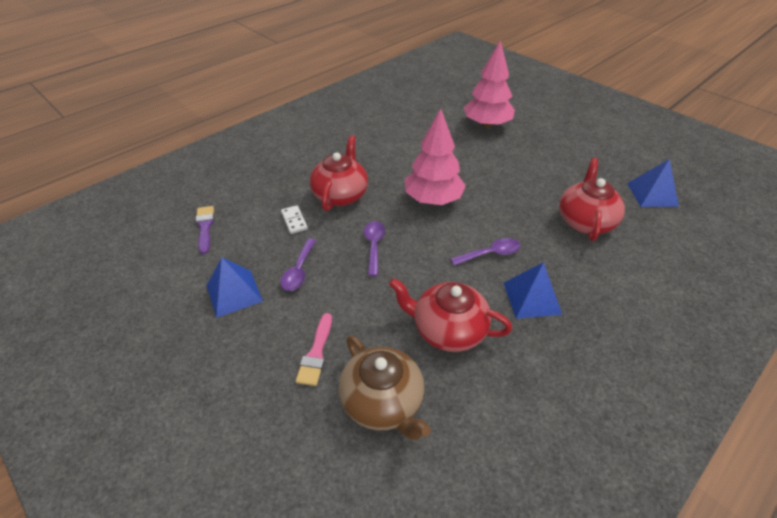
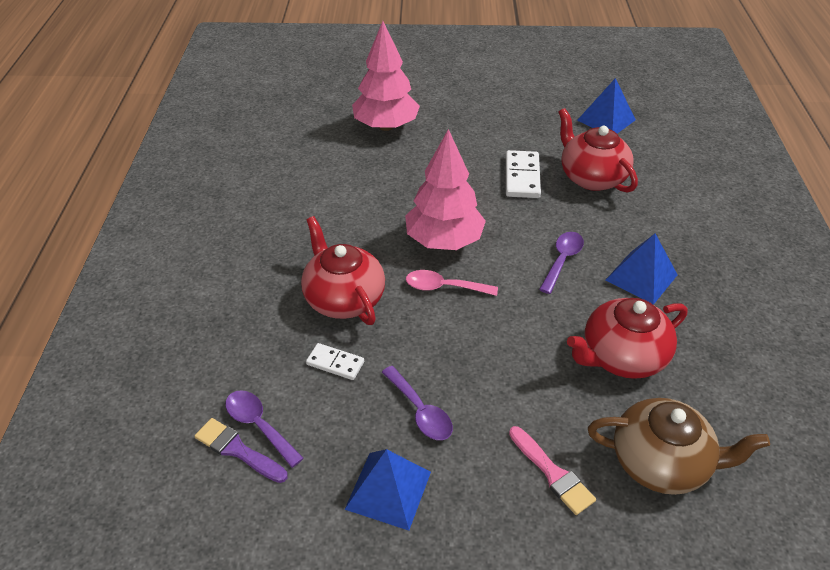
camera: 45 degrees left, 0 degrees up
(374, 246) = (455, 328): purple spoon -> purple spoon (259, 425)
(398, 222) = (444, 287): none -> pink spoon
(534, 194) = (522, 177): none -> white domino

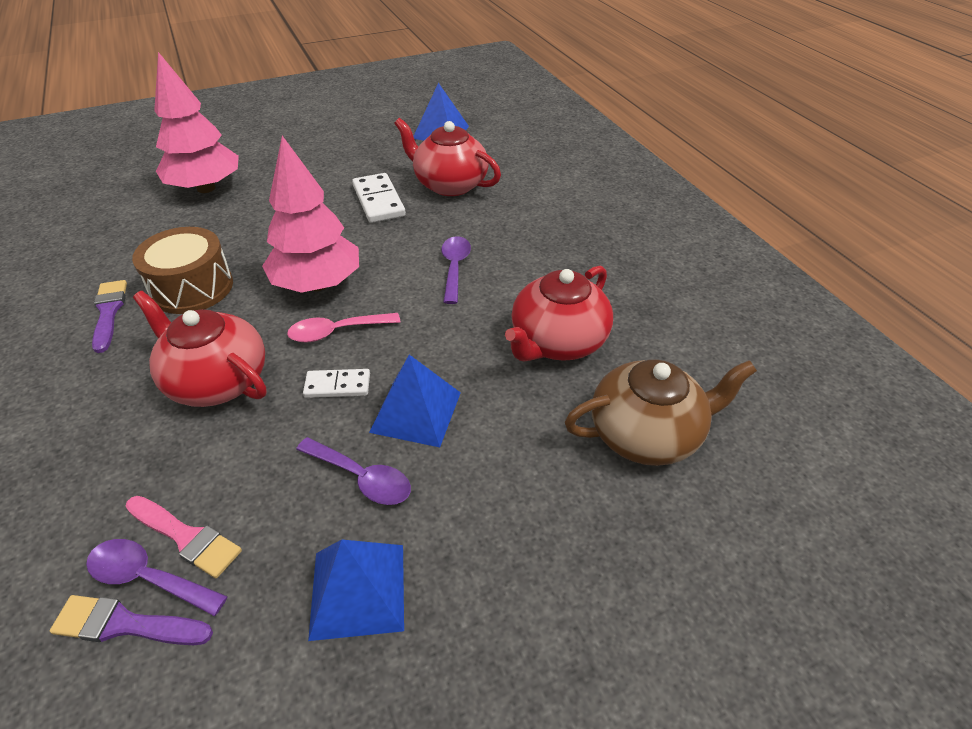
camera: 25 degrees left, 0 degrees up
(286, 217) = (109, 312): none -> purple brush
(335, 363) = (231, 460): white domino -> white domino (337, 386)
(349, 215) = (192, 288): none -> brown drum
(552, 473) = (543, 490): pink brush -> pink brush (186, 537)
(641, 277) = (540, 261): blue pyramid -> blue pyramid (416, 412)

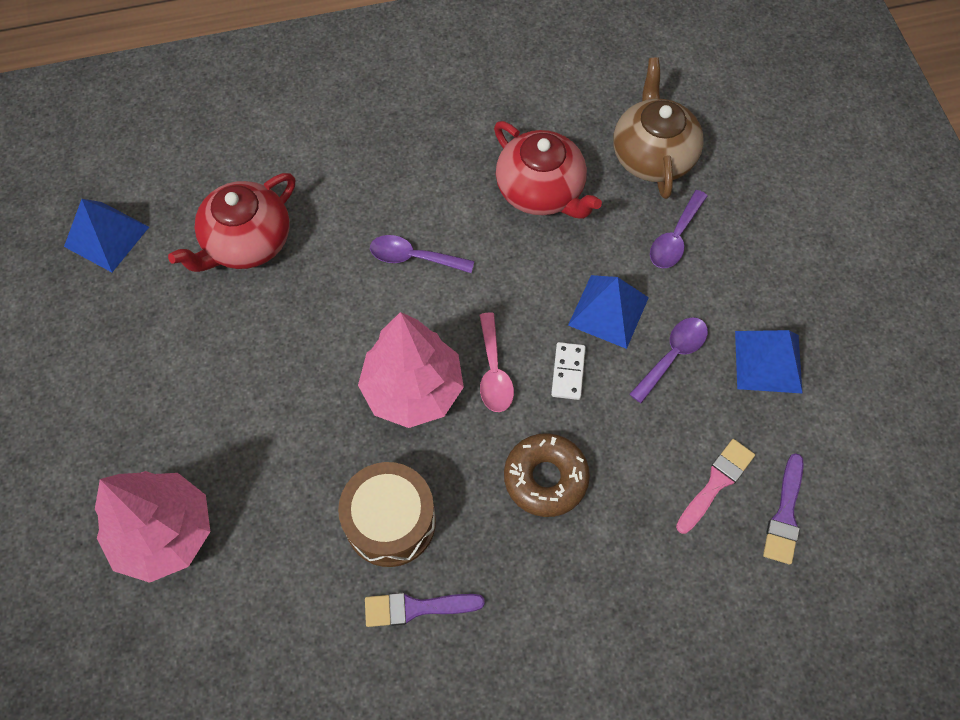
camera: 80 degrees left, 20 degrees up
(148, 578) = (749, 505): purple spoon -> purple spoon (675, 238)
(217, 381) = (545, 478): red teapot -> brown donut
(379, 201) = (261, 321): white domino -> none

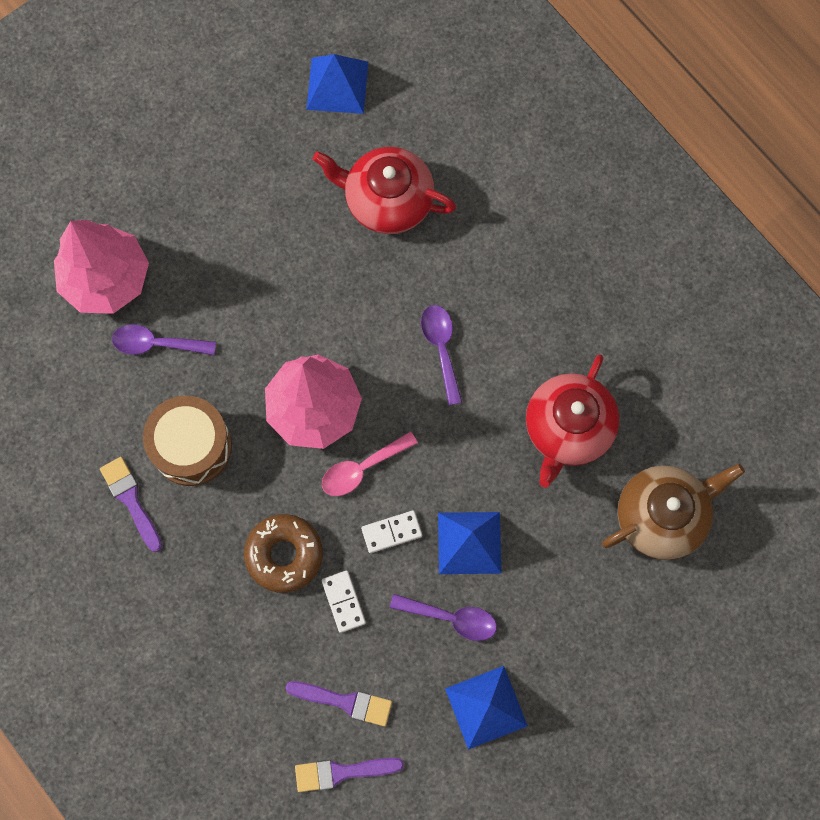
camera: 65 degrees right, 10 degrees up
(616, 443) = (343, 602): none -> white domino
(675, 238) = (577, 573): purple spoon -> purple spoon (156, 344)
(716, 483) = (345, 702): pink brush -> purple brush

